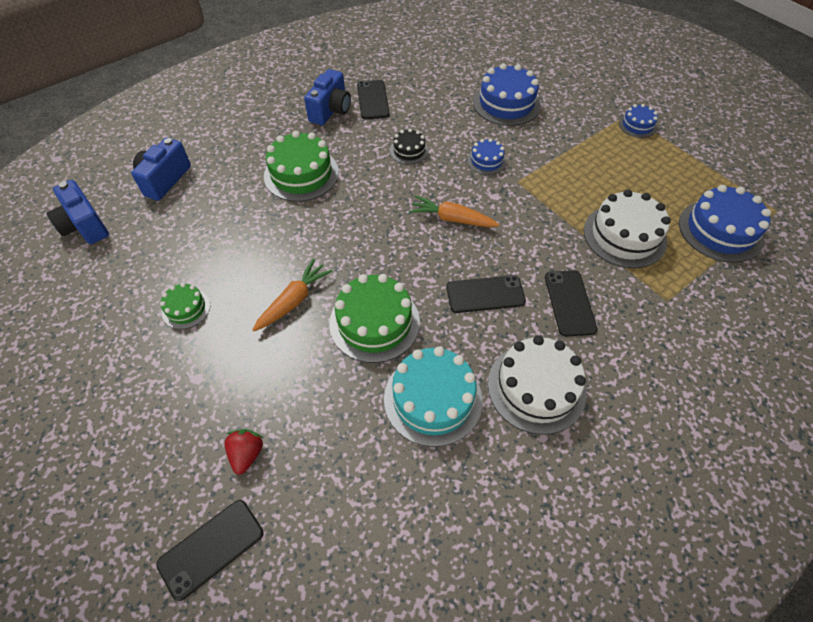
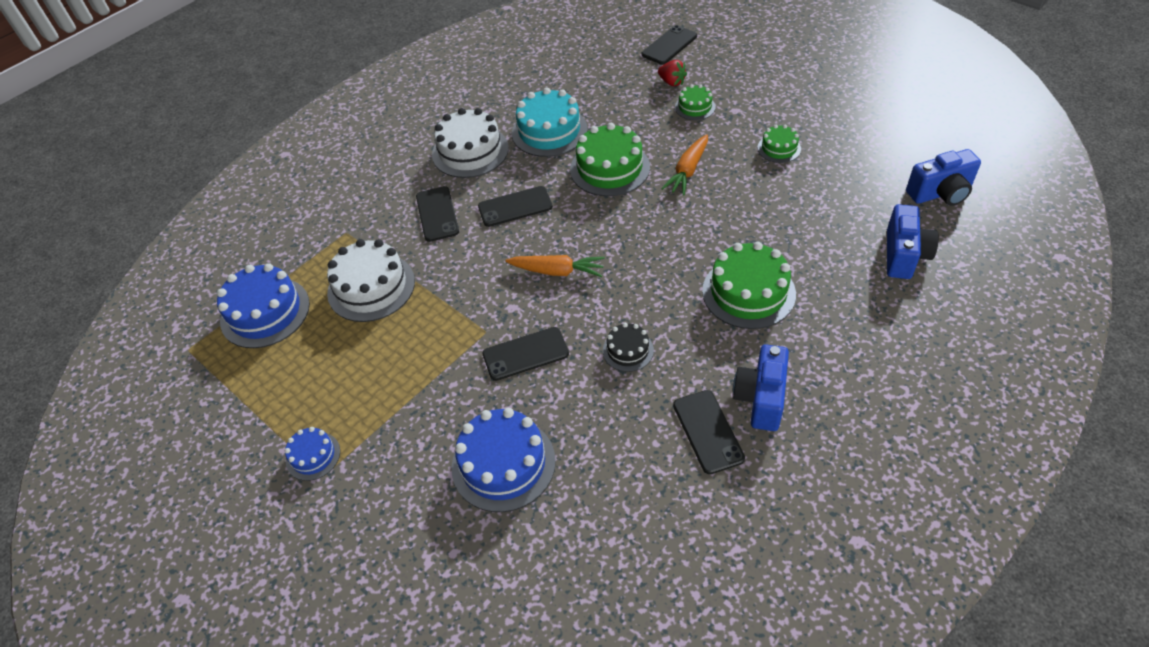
camera: 175 degrees right, 5 degrees down
(85, 226) = (940, 193): blue camera -> blue camera turned 120 degrees clockwise
(240, 396) = (695, 107): none -> green cake
(247, 454) = (672, 82): red strawberry -> red strawberry turned 45 degrees counterclockwise
(486, 161) = (525, 354): blue cake -> black phone

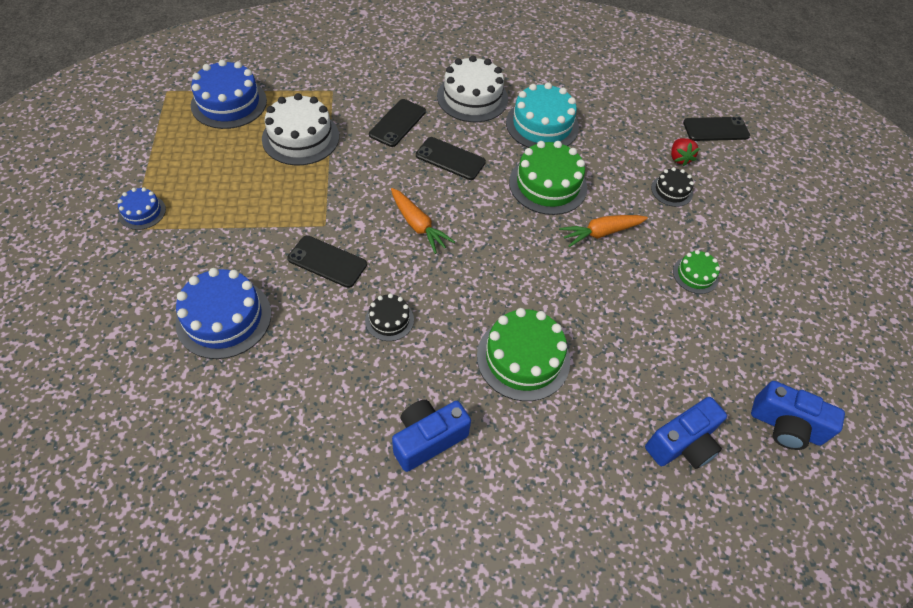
camera: 35 degrees right, 5 degrees up
(695, 107) = (671, 191): green cake -> black cake
(708, 431) = (363, 424): black phone -> none

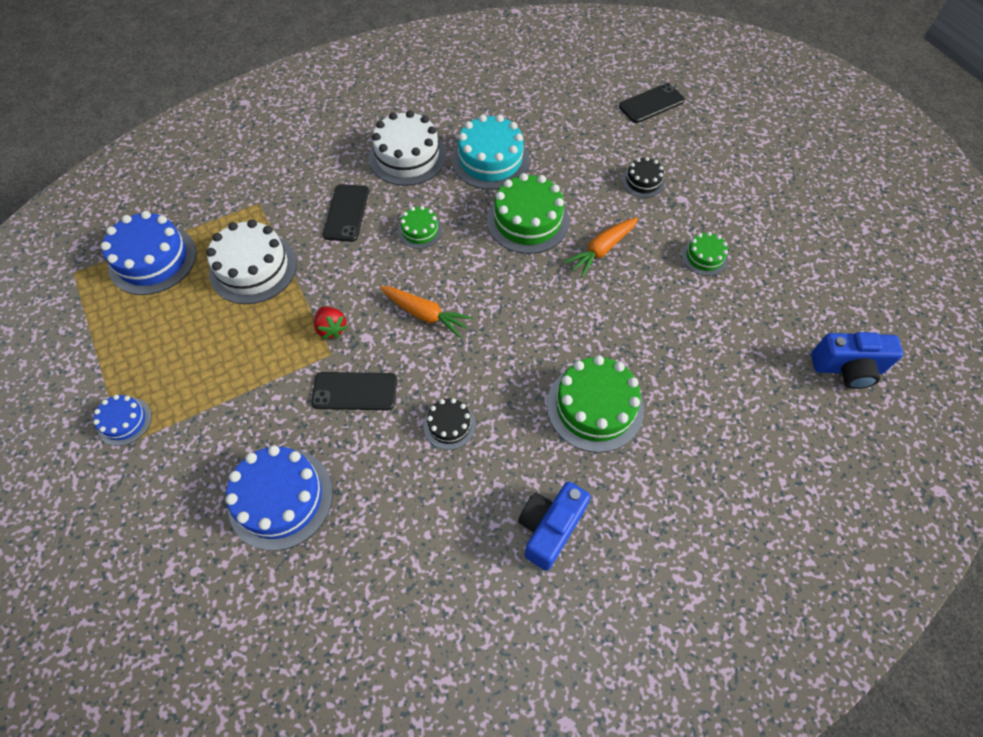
camera: 20 degrees left, 5 degrees up
(450, 159) = (420, 231): black phone -> green cake
(679, 158) = (634, 146): red strawberry -> red strawberry (332, 328)
(682, 444) = (772, 425): blue camera -> none

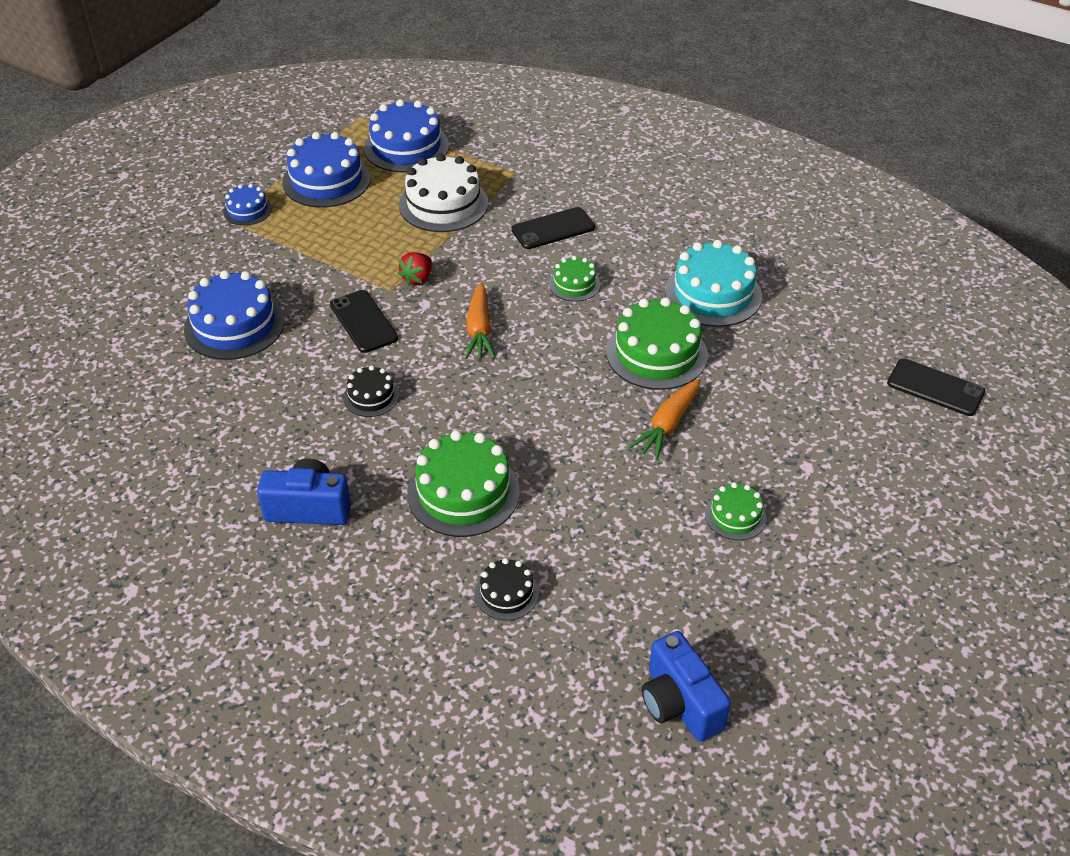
camera: 60 degrees right, 15 degrees down
(141, 339) = (326, 180): none -> blue cake
(407, 156) = (660, 236): white cake -> none
(601, 250) = (667, 425): orange carrot -> orange carrot turned 75 degrees counterclockwise
(643, 181) = (801, 424): black cake -> black cake (506, 593)

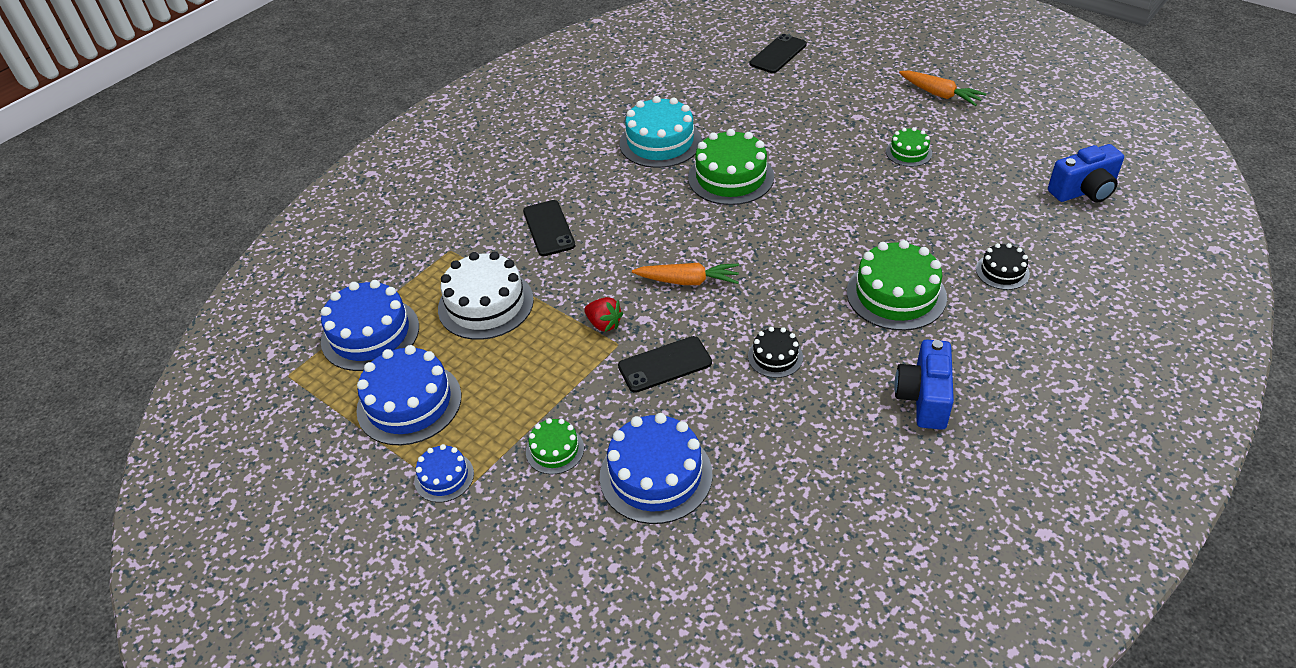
camera: 80 degrees left, 0 degrees up
(574, 284) = (633, 218): green cake -> green cake (555, 450)
(667, 425) = (815, 177): orange carrot -> orange carrot (939, 94)

